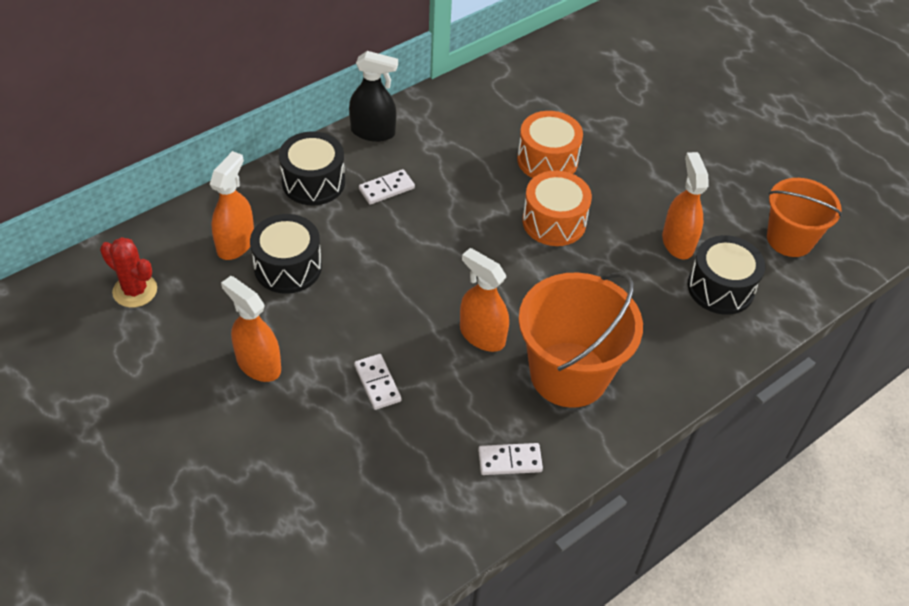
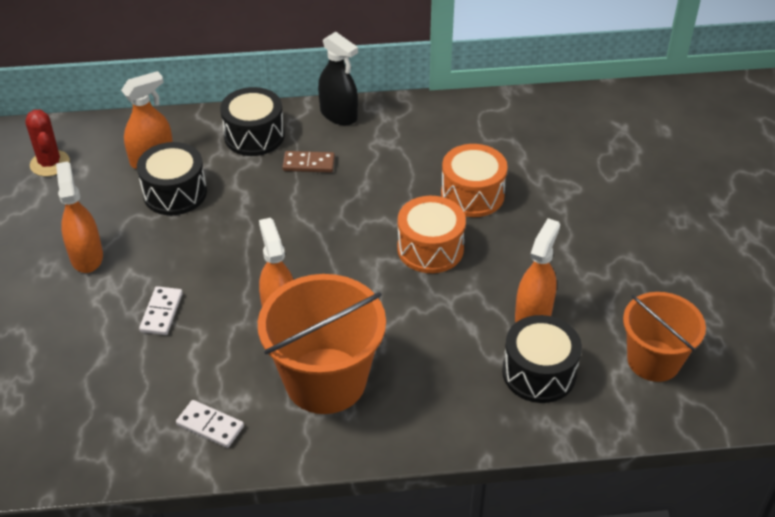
camera: 35 degrees right, 5 degrees down
(386, 189) = (308, 164): white domino -> brown domino

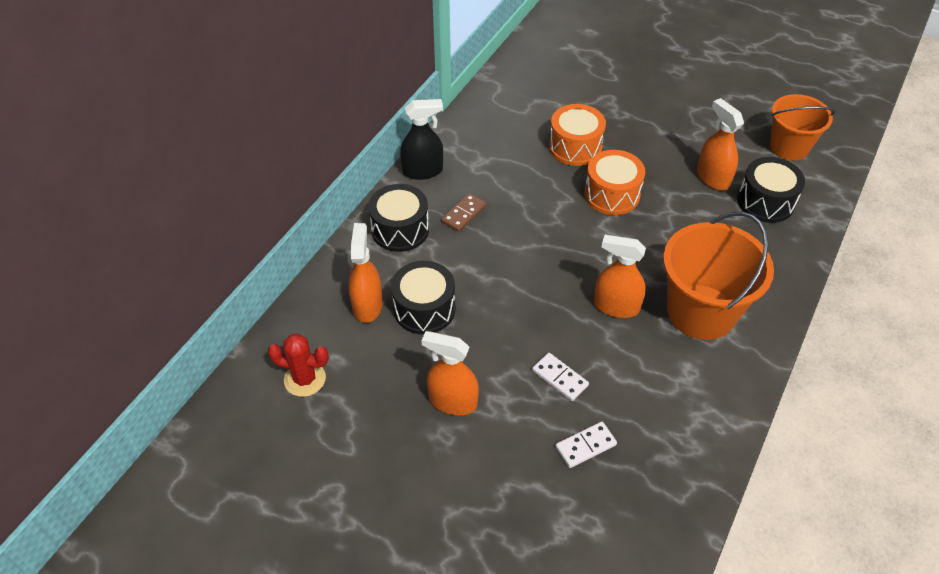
camera: 55 degrees left, 5 degrees up
(210, 426) = (702, 399): white domino -> white domino (585, 446)

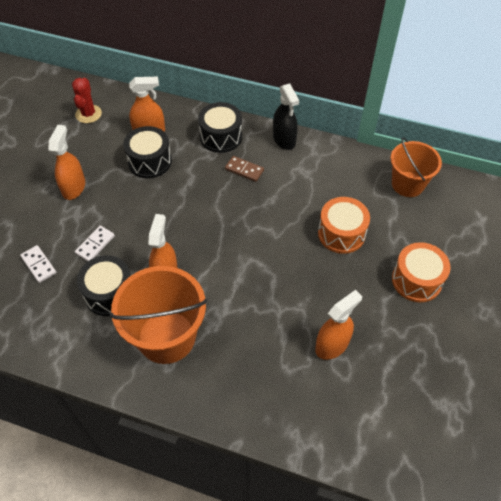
camera: 80 degrees right, 5 degrees up
(612, 194) = (289, 264): orange drum -> orange drum (416, 280)
(765, 202) = (311, 393): black drum -> black drum (109, 293)
(789, 147) = (400, 419): orange bucket -> orange bucket (407, 184)

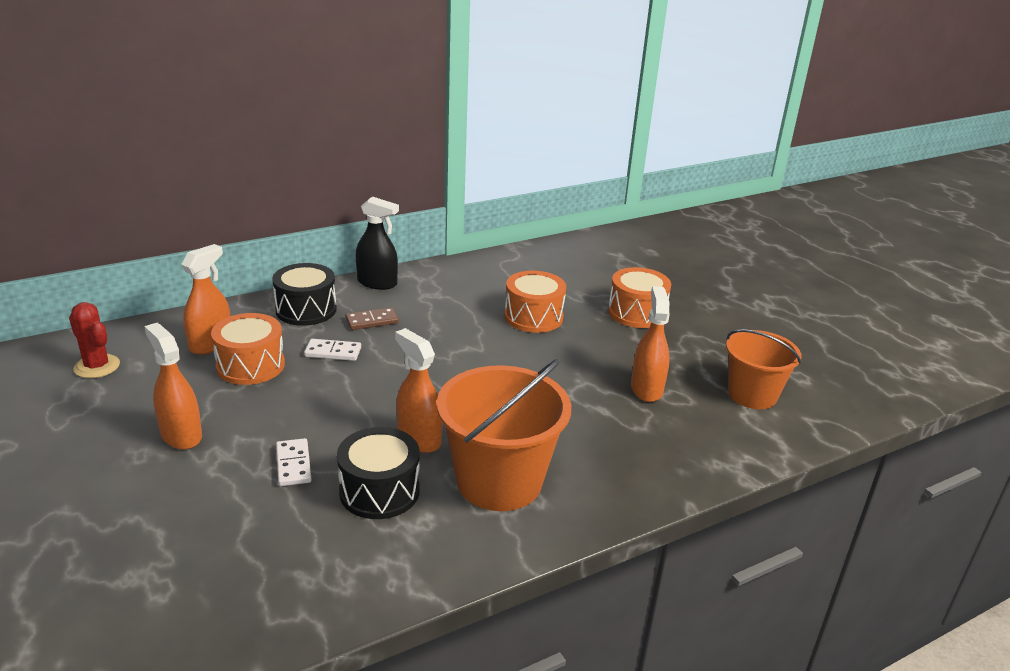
camera: 50 degrees left, 25 degrees down
(38, 265) = (243, 526): white domino -> white domino (333, 352)
(149, 161) = (250, 365): black drum -> orange drum
(407, 184) = (533, 261): orange bucket -> orange bucket (752, 395)

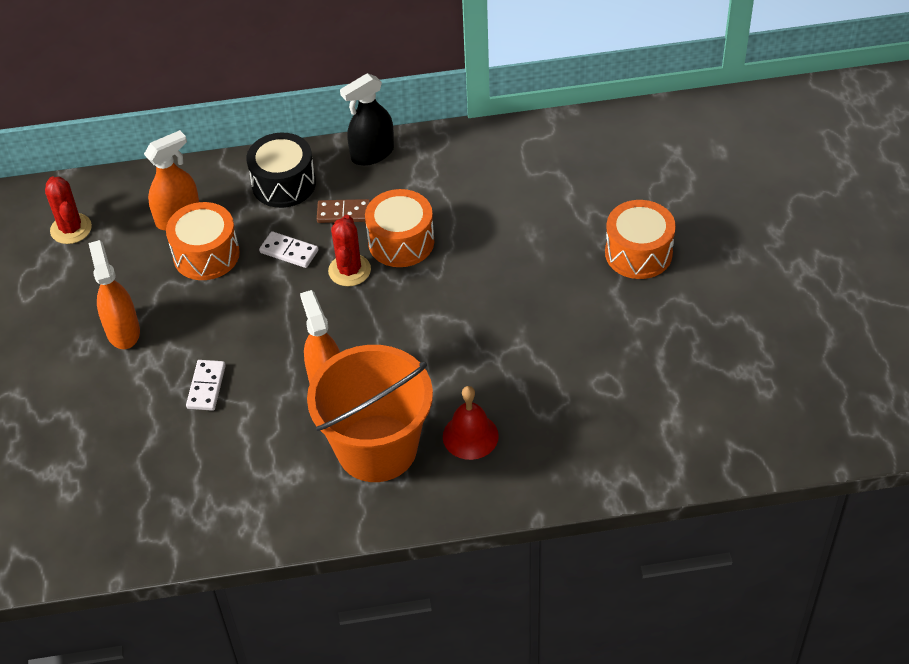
camera: 25 degrees right, 20 degrees up
(377, 283) = (372, 153): black spray bottle -> black spray bottle turned 105 degrees clockwise
(379, 491) = (268, 434): black drum -> none
(397, 357) = (349, 270): none -> red cactus
(533, 317) = (517, 238): orange drum -> orange drum (401, 242)
(583, 455) = (470, 436): none -> red bell
(646, 389) = (582, 367): orange spray bottle -> none
(752, 395) = (692, 399): orange bucket -> none

